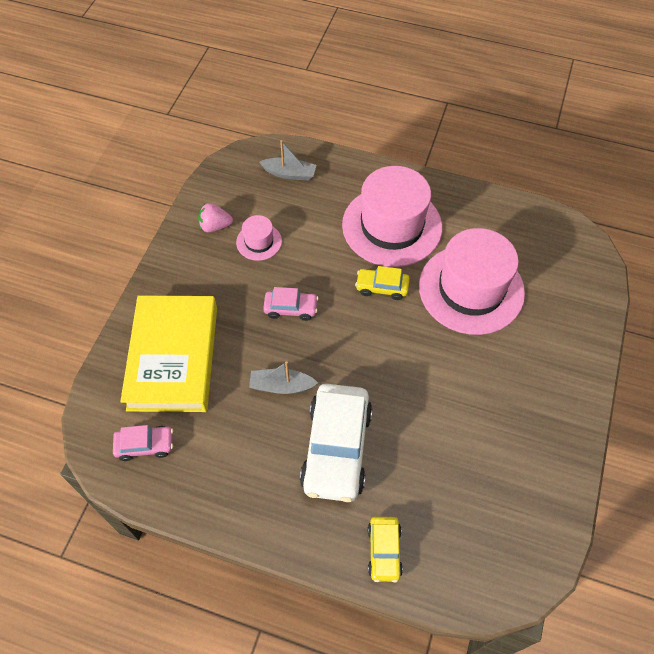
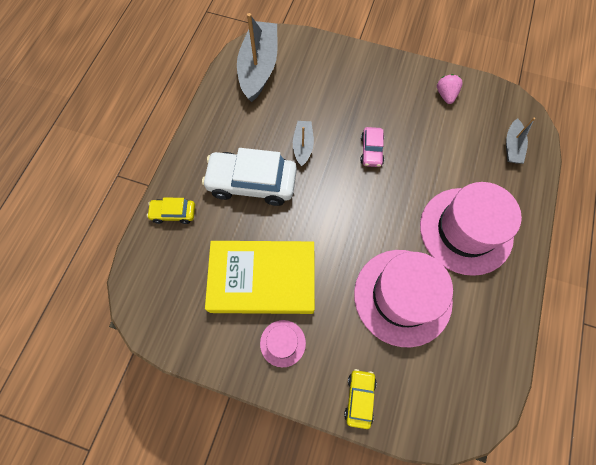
camera: 90 degrees right, 10 degrees up
(145, 445) = (259, 68): pink car -> grey boat
(173, 357) = (325, 77): yellow book -> yellow book (262, 279)
(259, 242) = (434, 126): pink hat -> pink hat (282, 343)
(382, 287) = (397, 219): yellow car -> yellow car (359, 398)

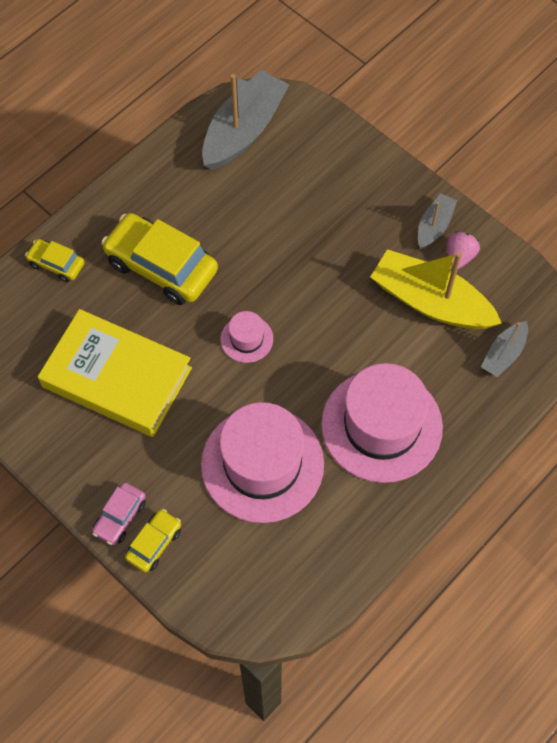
camera: 25 degrees right, 5 degrees down
(252, 183) = (161, 266): white car -> yellow car
(282, 343) = (103, 452): pink hat -> pink hat (246, 339)
(303, 146) = (244, 247): grey boat -> grey boat (434, 226)
(371, 151) = (324, 287): pink car -> pink car (120, 517)
(445, 132) = (430, 302): none -> yellow boat

